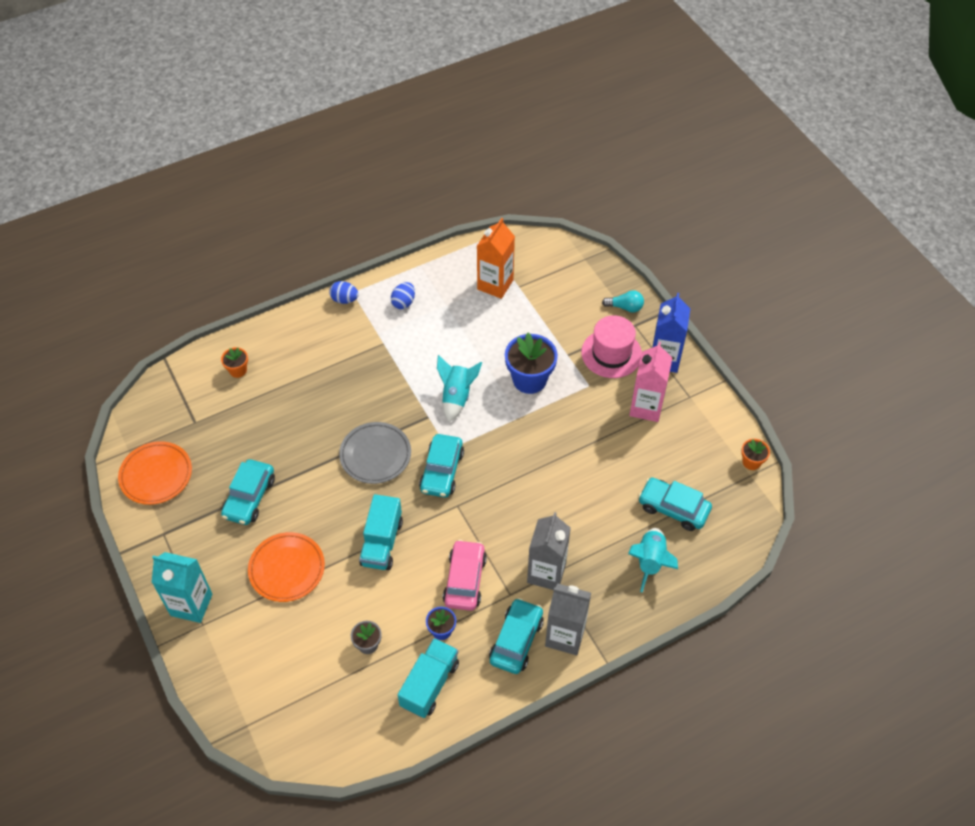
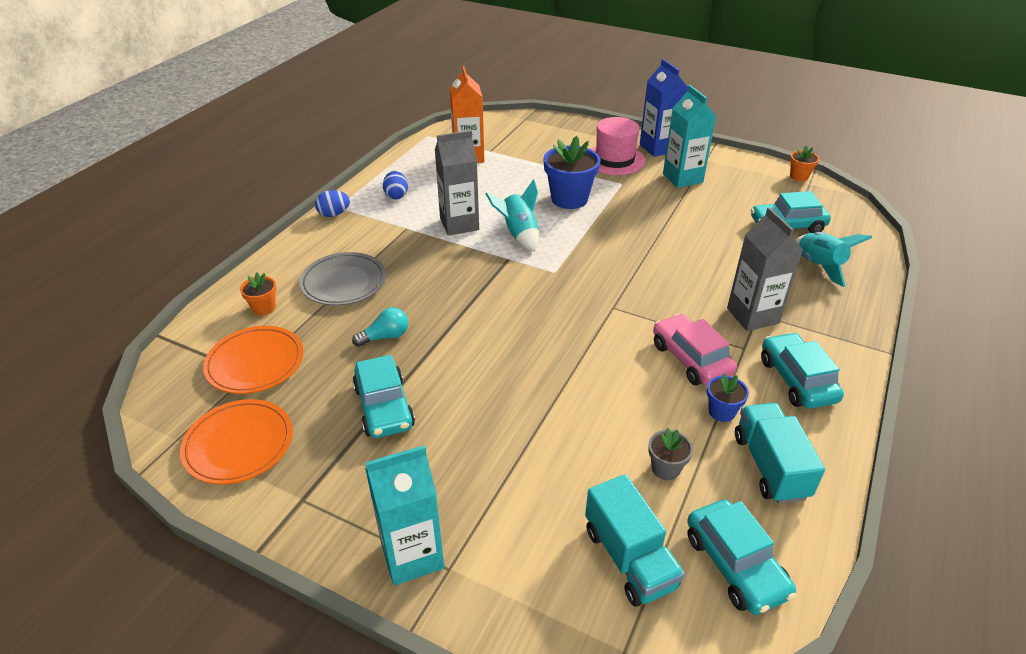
camera: 35 degrees left, 15 degrees down
(287, 569) = (497, 449): orange plate -> orange plate (255, 363)
(375, 455) = (489, 307): grey plate -> grey plate (344, 283)
(382, 542) = (575, 371): turquoise truck -> turquoise truck (629, 558)
(442, 471) = (568, 290): turquoise car -> turquoise car (735, 565)
(565, 636) = (830, 352): grey carton -> grey carton (459, 224)
(625, 307) = (590, 132): turquoise light bulb -> turquoise light bulb (385, 337)
(646, 407) = (682, 178): pink carton -> turquoise carton

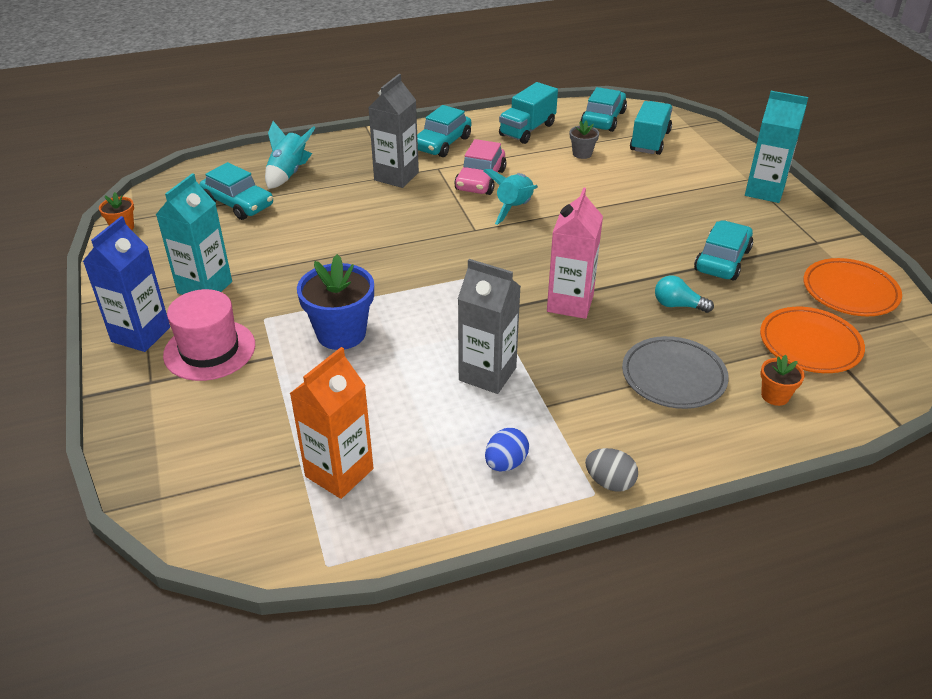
camera: 135 degrees left, 0 degrees up
(334, 214) = (609, 482): blue egg -> grey egg
(465, 292) = (570, 303): none -> pink carton
(519, 234) = (449, 326): turquoise rocket -> turquoise rocket (514, 208)
(721, 412) = (510, 154): blue flower pot -> none

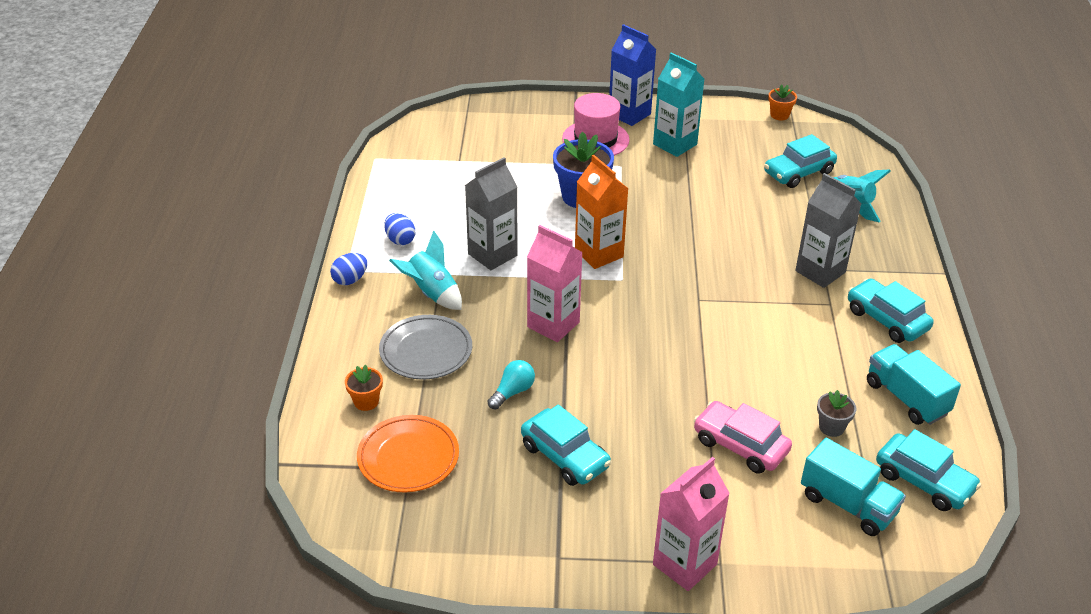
camera: 110 degrees right, 0 degrees up
(339, 472) = (441, 173): orange carton -> orange carton (599, 254)
(480, 180) = (794, 327): pink car -> pink car (740, 445)
(514, 208) = (727, 336): turquoise rocket -> turquoise rocket (432, 293)
(609, 482) = (350, 280): grey egg -> blue egg
(764, 191) = (684, 564): turquoise carton -> pink carton
(850, 292) = (461, 534): orange plate -> none

